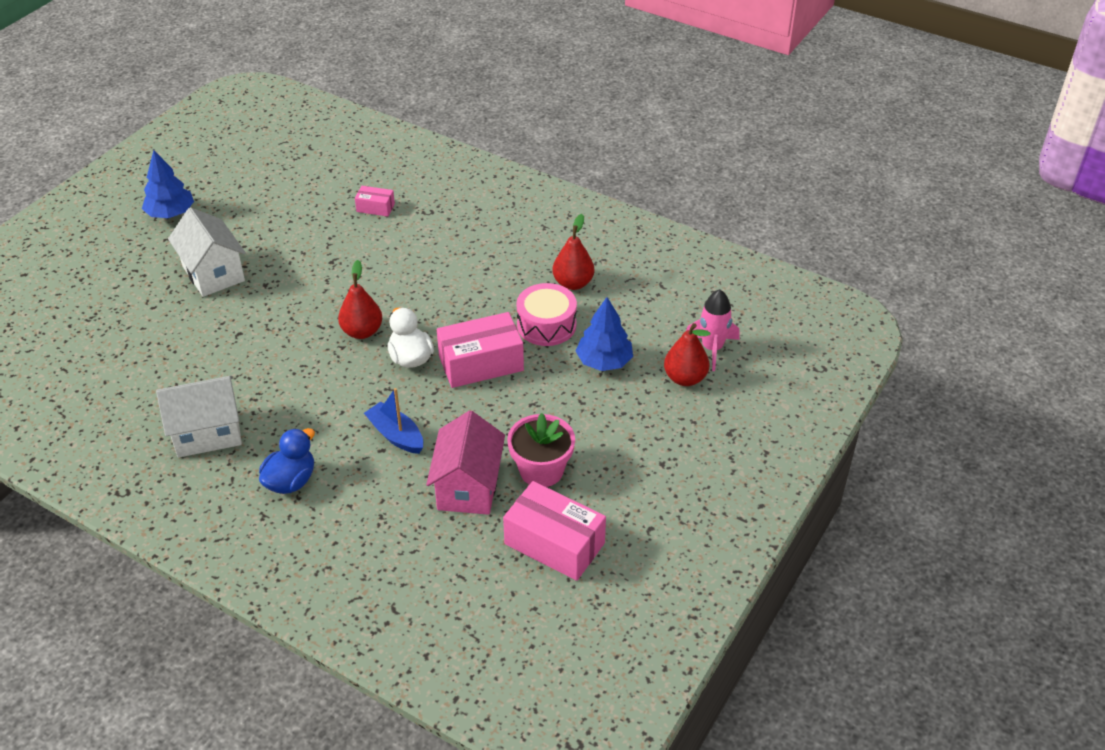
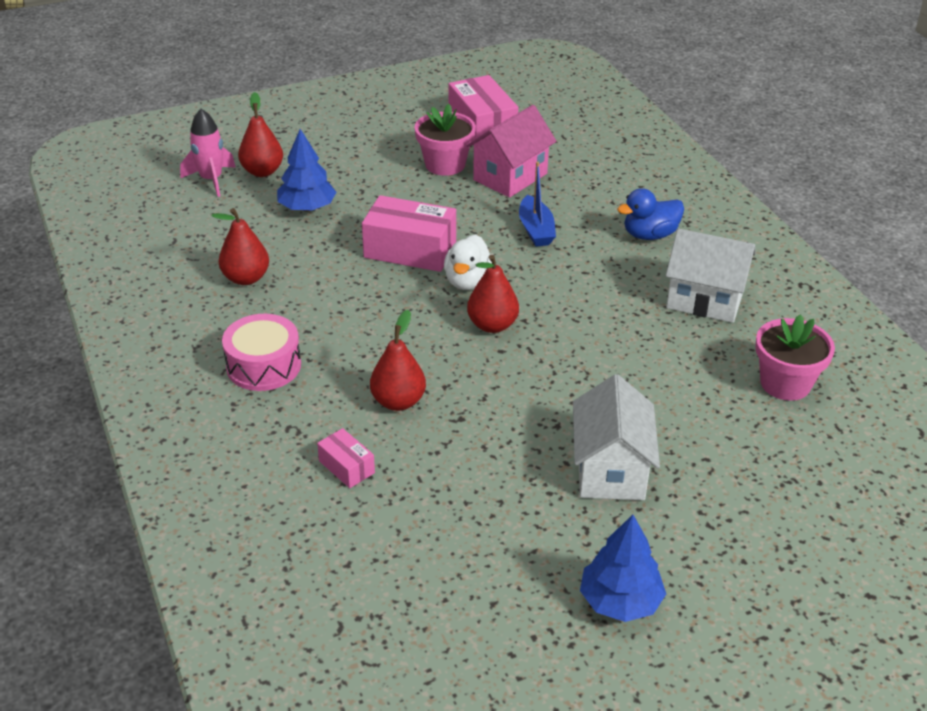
camera: 145 degrees left, 5 degrees down
(114, 386) = (785, 383): none -> pink flower pot
(380, 253) = (398, 401): none -> red pear
(546, 325) = (317, 254): pink drum -> pink drum (264, 366)

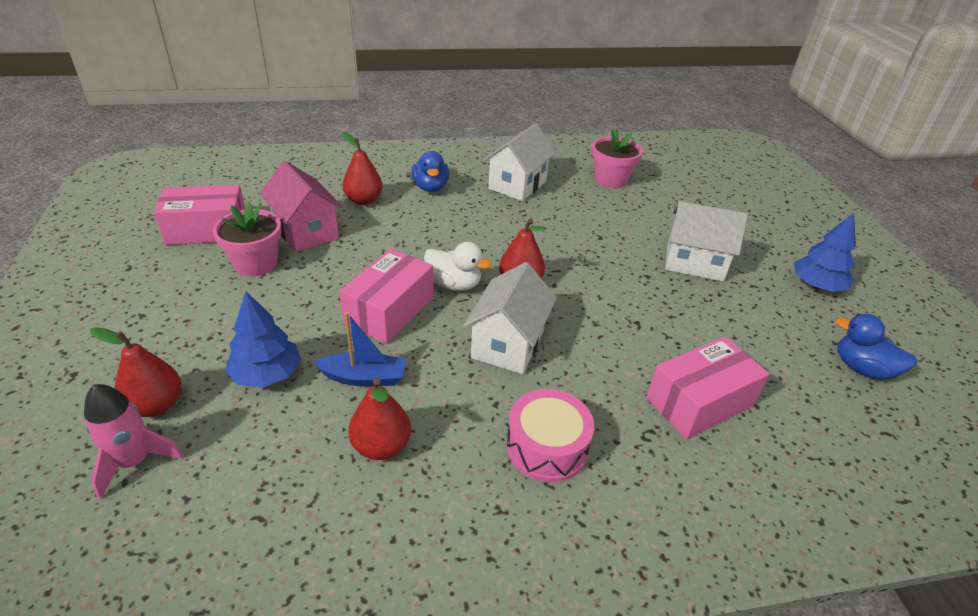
camera: 80 degrees left, 0 degrees up
(346, 467) = (699, 402): pink box -> pink box, size x1.97
(389, 328) = (508, 344): none -> white house
(398, 401) = (613, 355): red pear -> red pear (363, 200)
(449, 623) = (862, 368): none -> blue duck
(536, 230) = (396, 235): blue boat -> blue boat (364, 377)

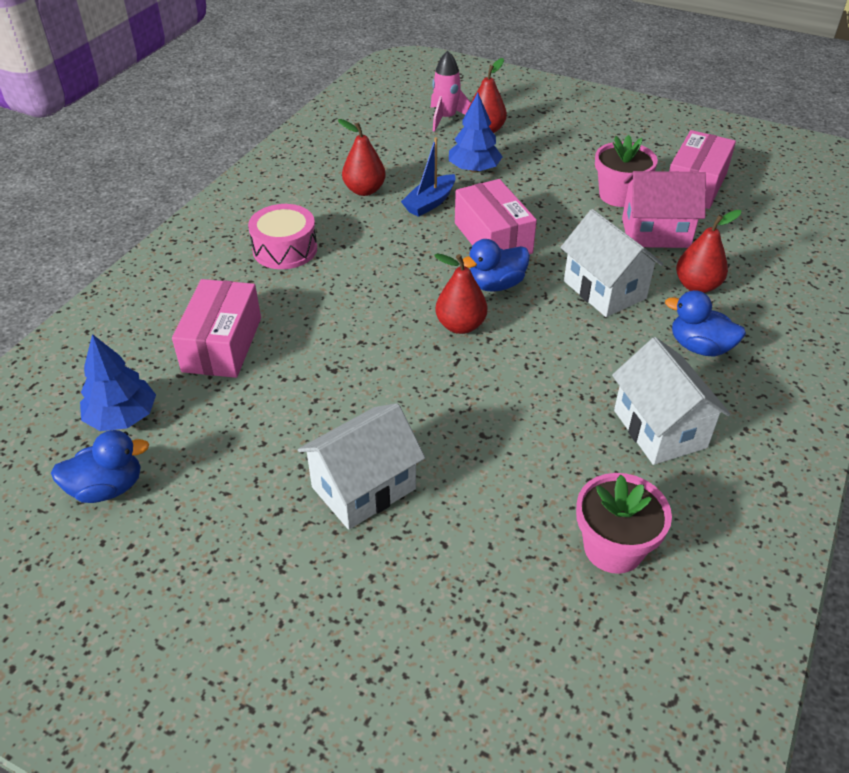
camera: 130 degrees right, 5 degrees up
(454, 284) = (496, 285): white duck -> blue duck
(508, 344) = (391, 279): white house -> white house (604, 290)
(816, 286) = (213, 579): blue tree -> blue tree (122, 417)

